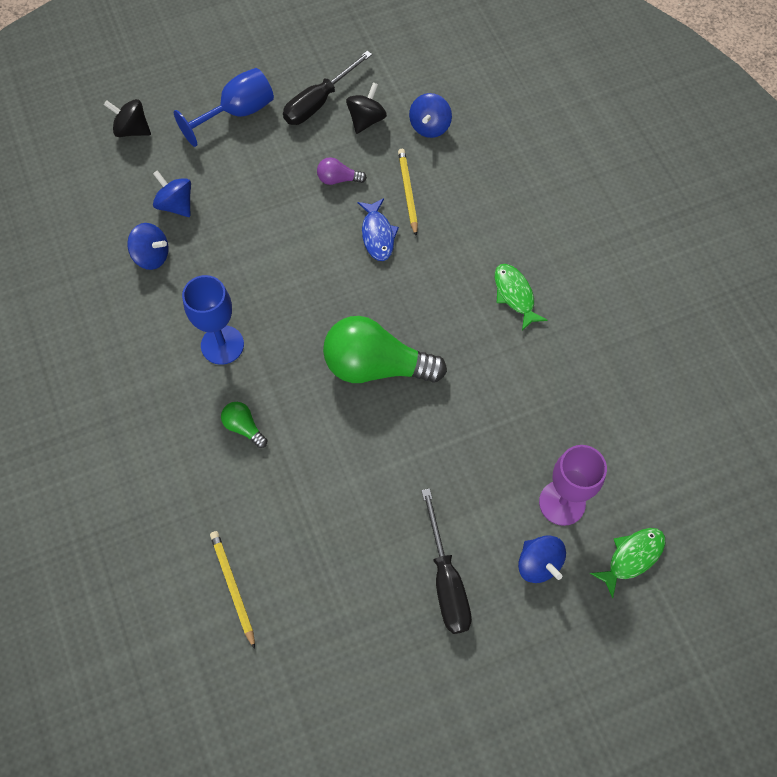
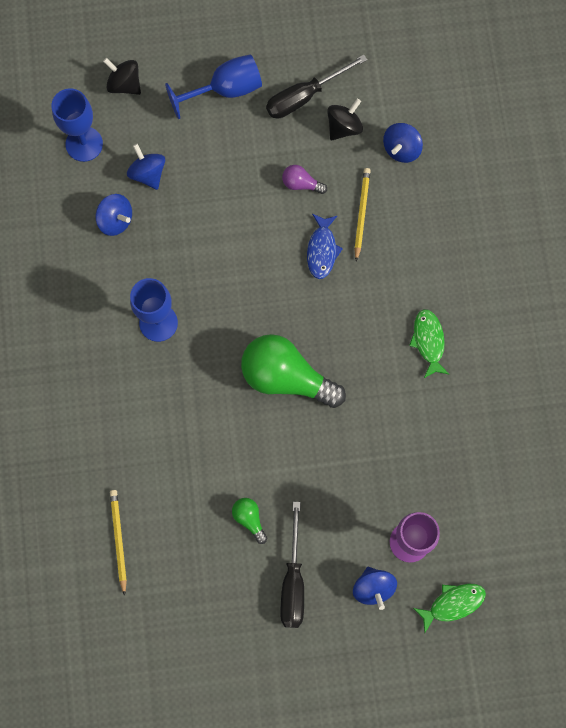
camera: 15 degrees right, 10 degrees up
(102, 192) = (84, 144): none -> blue goblet
(244, 427) = (159, 404): green light bulb -> green light bulb (249, 519)

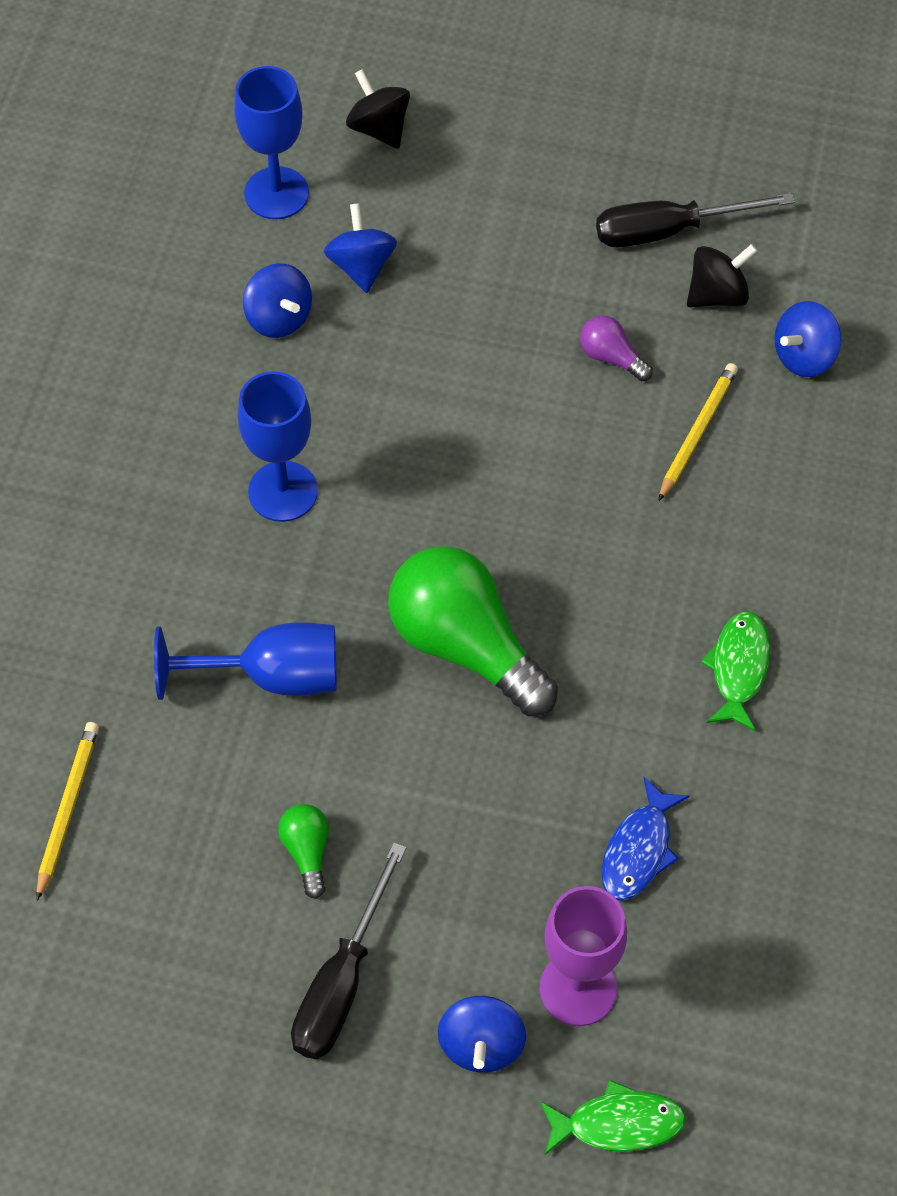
camera: 20 degrees right, 15 degrees down
(225, 90) = (540, 183): blue goblet -> blue goblet (271, 676)
(322, 250) = (606, 467): blue fish -> blue fish (639, 850)

